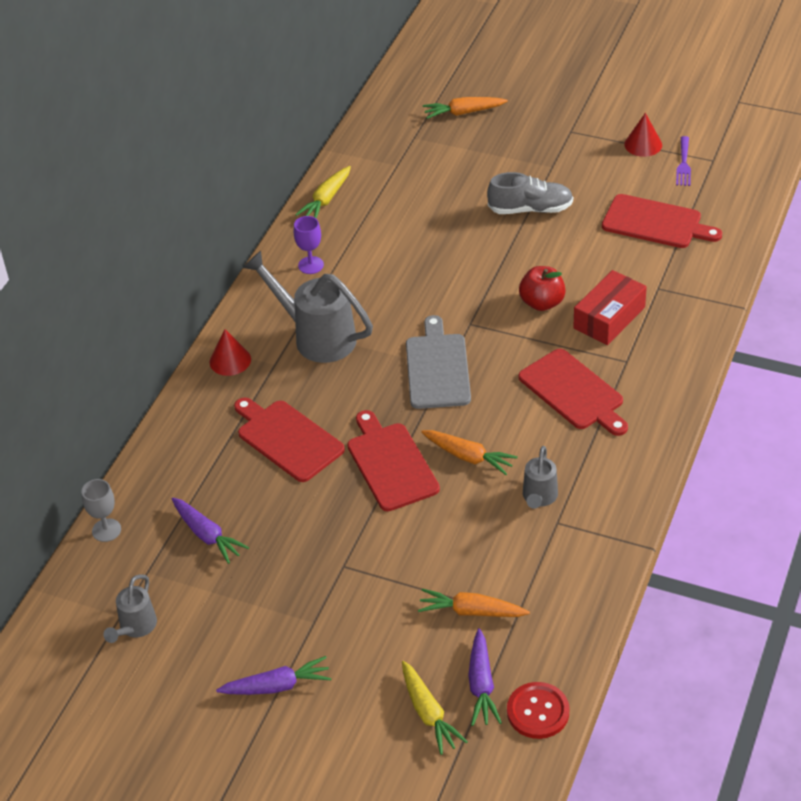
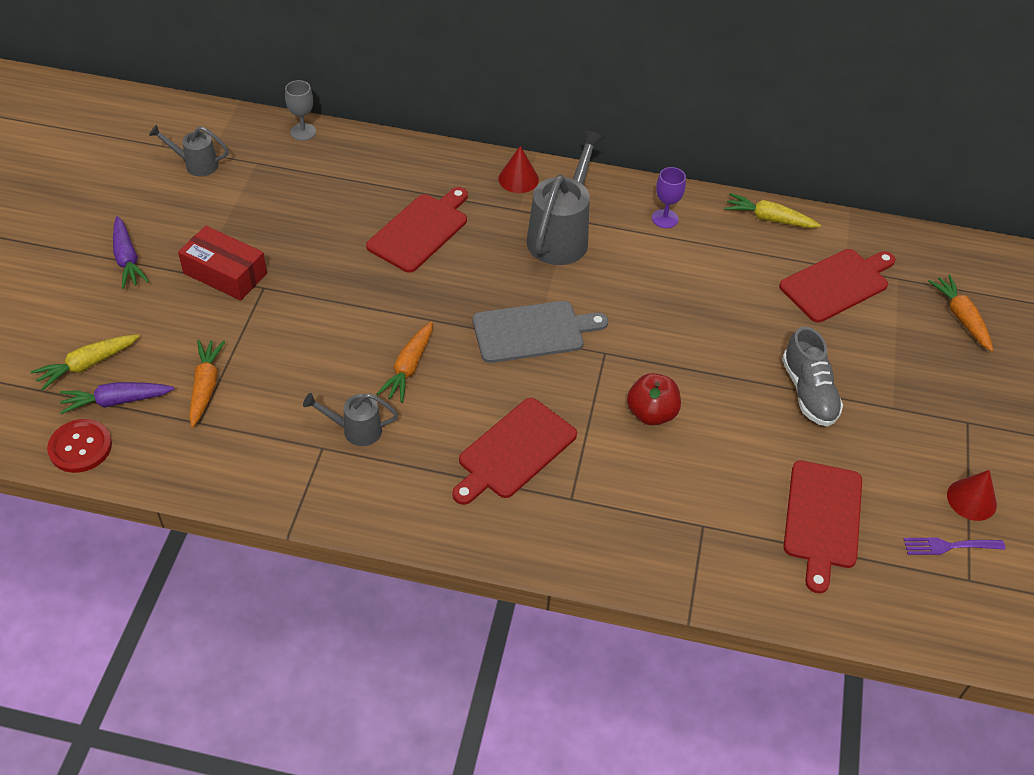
camera: 75 degrees right, 5 degrees up
(207, 535) = (298, 193): purple carrot -> none
(390, 463) = (394, 308): red cutting board -> red cutting board (837, 284)
(609, 318) = (640, 478): red box -> red box (225, 273)

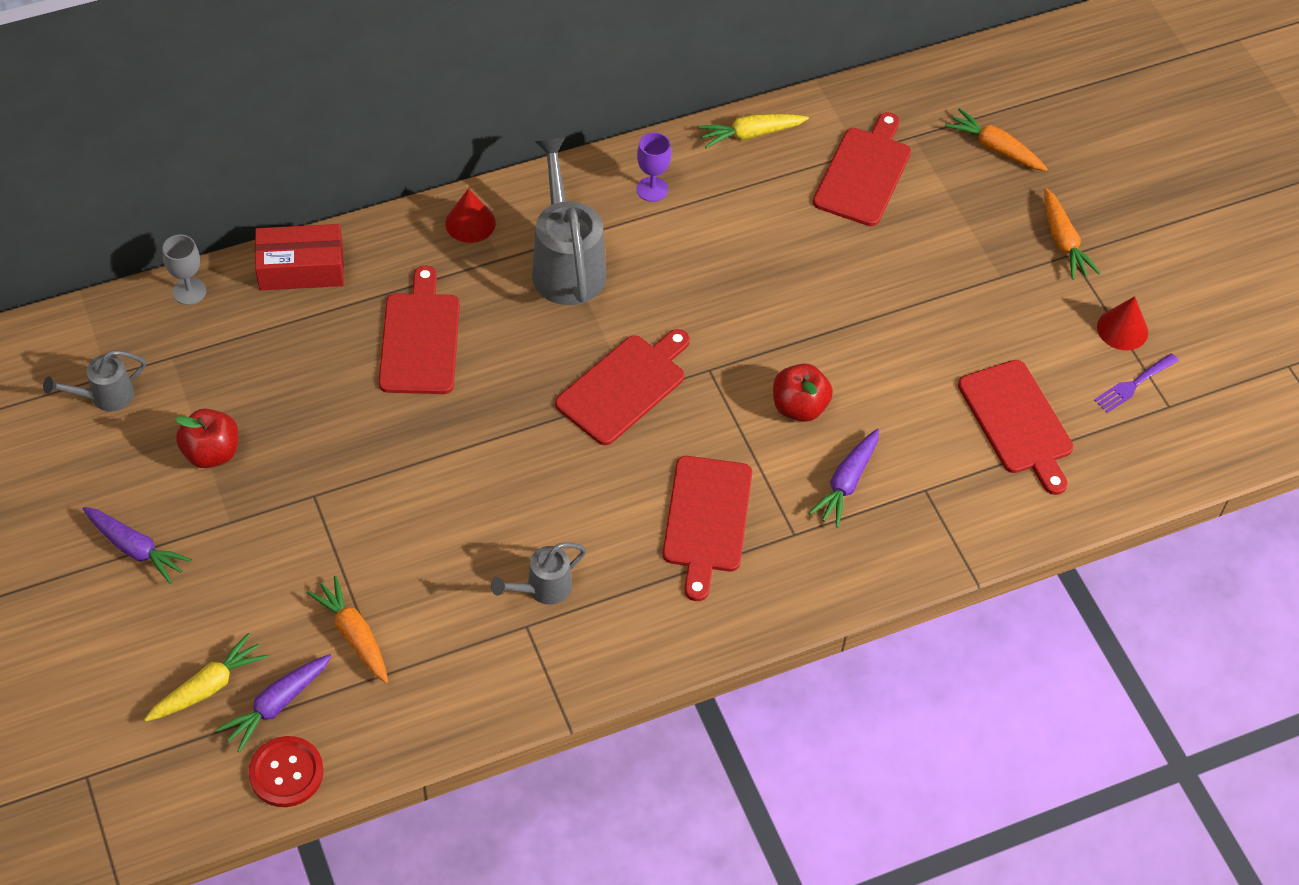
camera: 35 degrees left, 5 degrees up
(87, 365) = (208, 687): yellow carrot -> yellow carrot turned 150 degrees counterclockwise
(225, 273) = (258, 503): red box -> red box (301, 268)
(226, 229) = (212, 453): none -> red apple
(409, 367) = (537, 495): orange carrot -> orange carrot (1063, 242)
(533, 331) = (624, 386): grey cutting board -> red cutting board
(643, 485) = (846, 483): none -> purple carrot
(808, 392) = (919, 303): grey shoe -> none

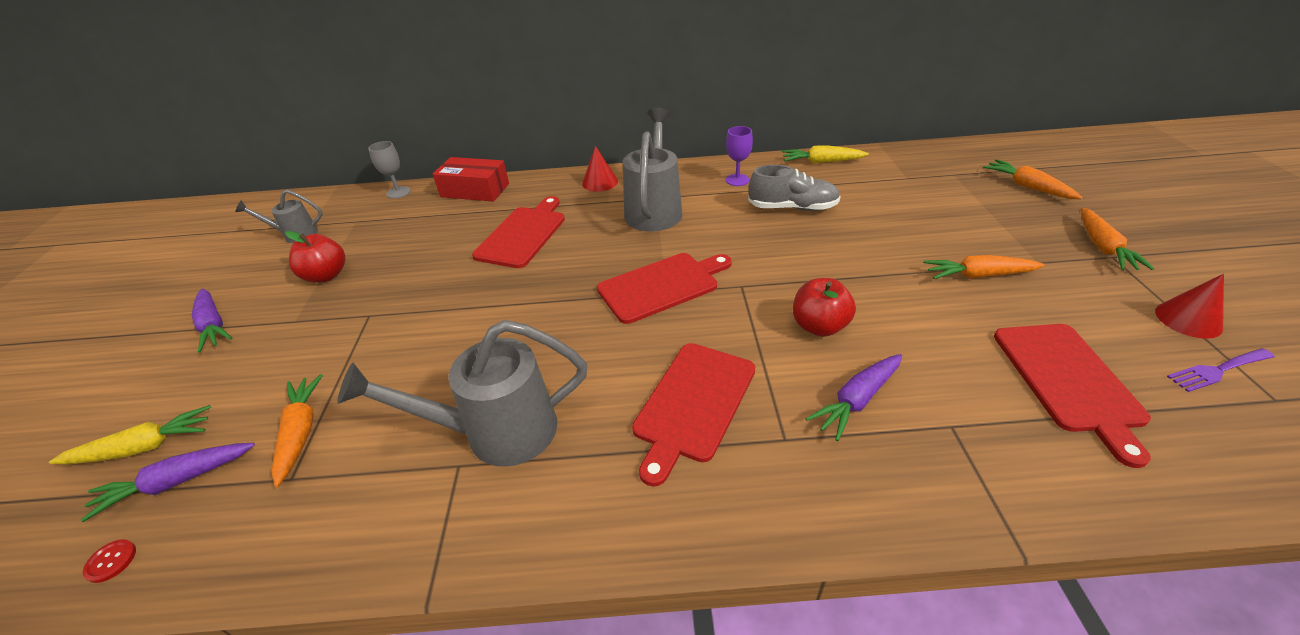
camera: 25 degrees right, 15 degrees down
(286, 773) = (111, 561): red button -> red button, size x0.48
(543, 588) = (497, 432): grey watering can -> grey watering can, size x1.86
(734, 232) = (792, 208): none -> grey shoe
(864, 173) = (909, 188): red cutting board -> none
(943, 307) = (978, 275): none -> orange carrot

